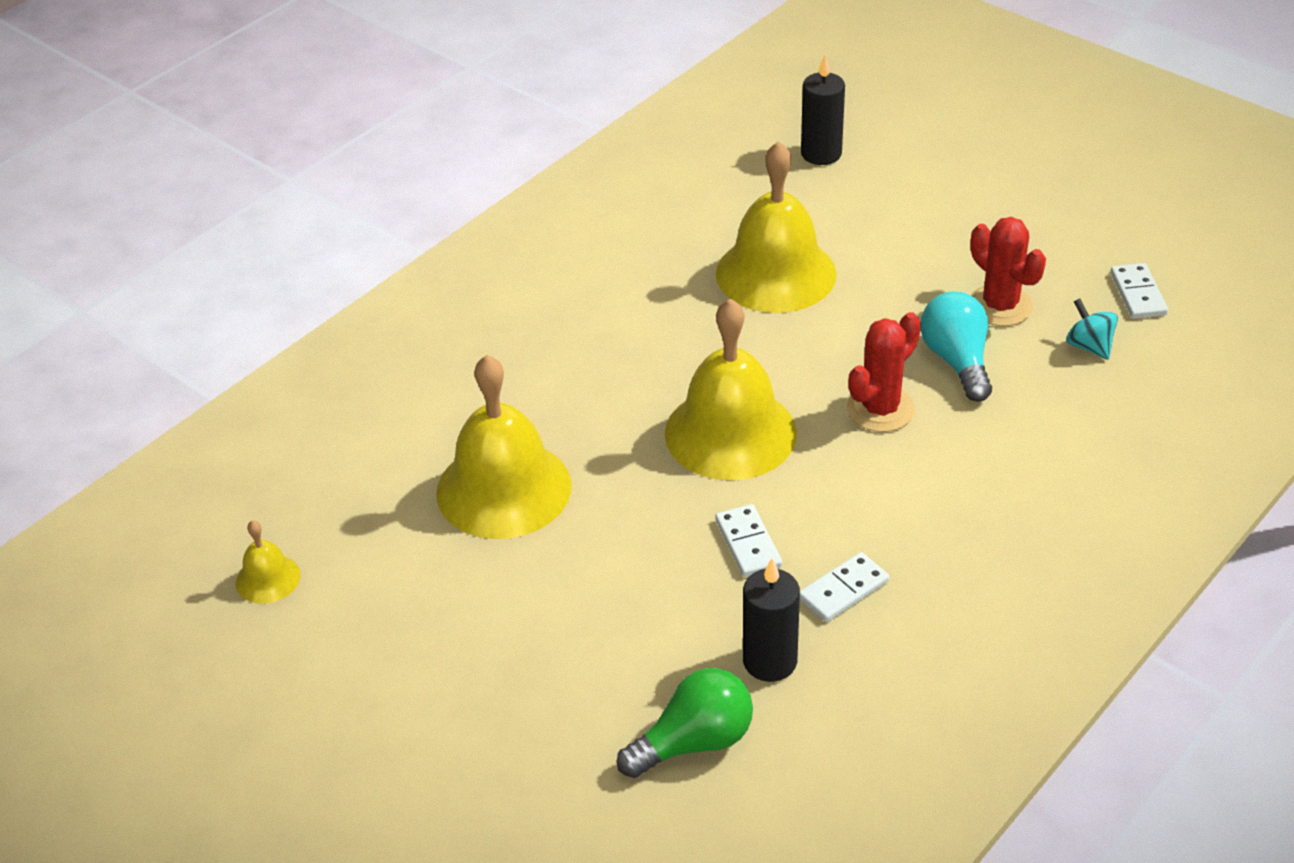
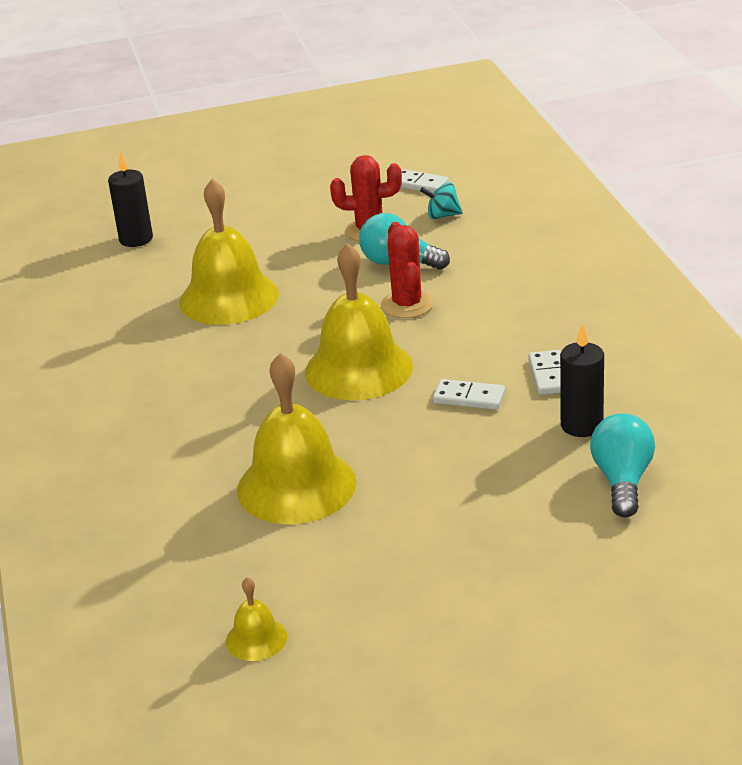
camera: 55 degrees left, 10 degrees down
(694, 742) = (622, 480): green light bulb -> turquoise light bulb

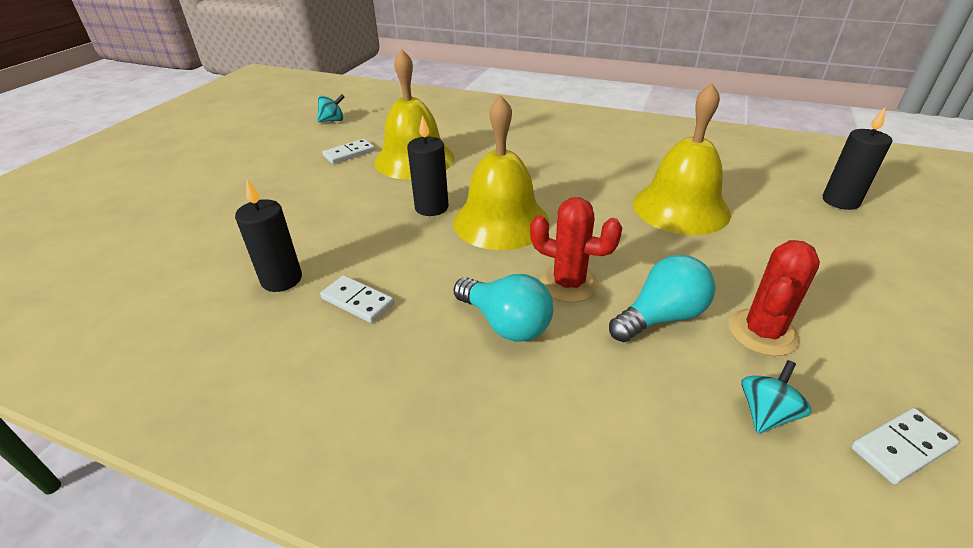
camera: 125 degrees right, 5 degrees up
(256, 639) = (333, 120): yellow bell -> turquoise spinning top
(382, 416) = (431, 207): none -> black candle
(469, 397) = (395, 249): white domino -> white domino (349, 153)
(622, 480) = (209, 262): turquoise light bulb -> turquoise light bulb (505, 323)

